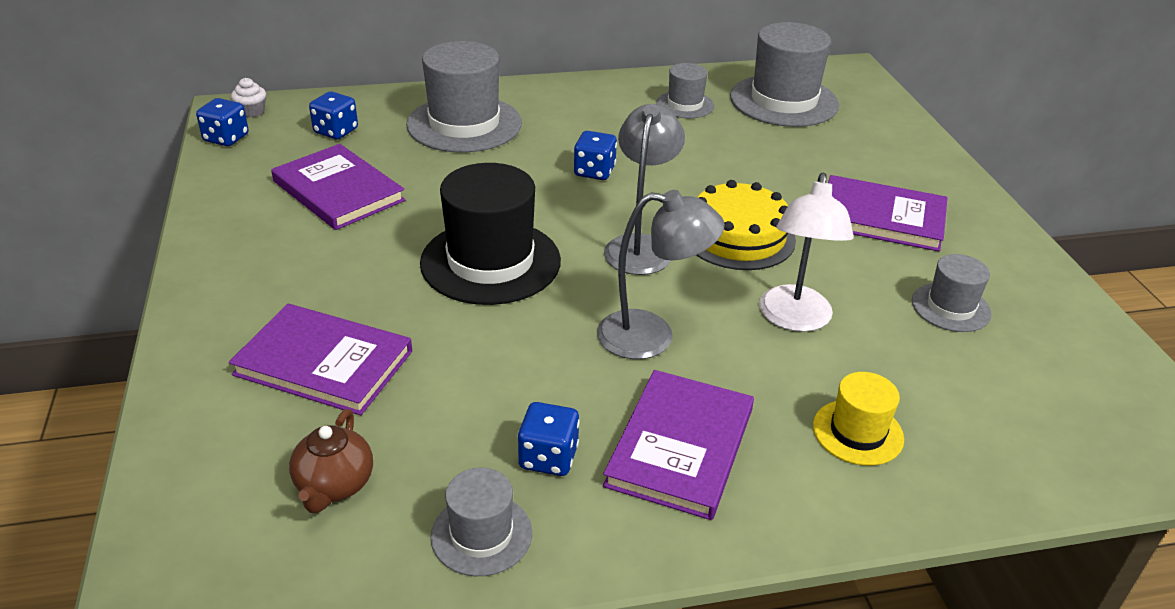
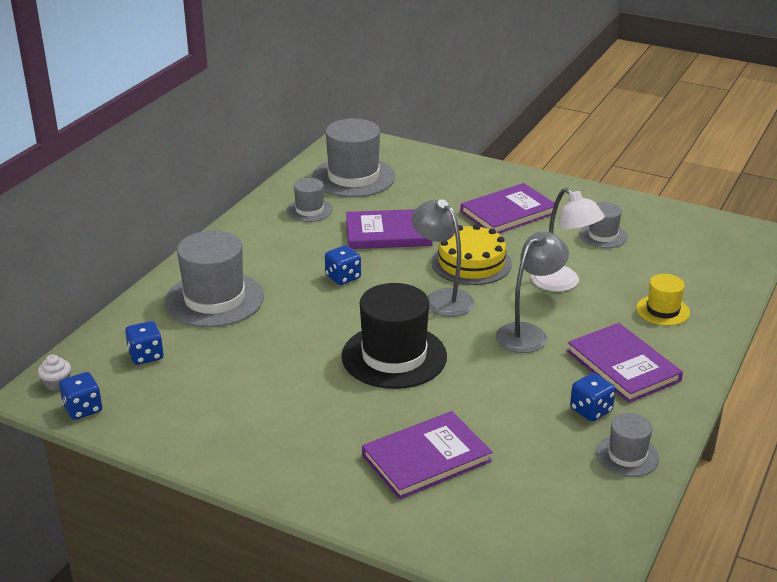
camera: 50 degrees left, 5 degrees down
(334, 485) = (542, 492): brown teapot -> none
(338, 191) = (232, 384): purple book -> purple book (388, 233)

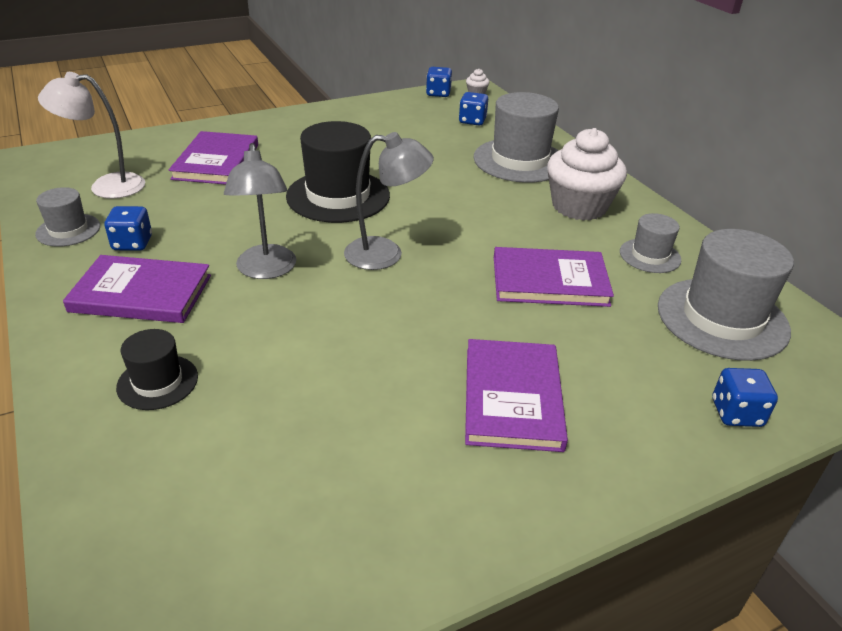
camera: 125 degrees right, 5 degrees up
(269, 250) = (579, 206): none -> white cupcake
(343, 277) = (488, 222): blue dice -> blue dice (736, 413)
(388, 233) = (549, 281): purple book -> purple book turned 60 degrees clockwise
(471, 263) = (426, 302): yellow cake -> none
(563, 283) = (307, 341): white lamp -> white lamp (106, 186)
(603, 236) = (358, 450): grey hat -> none
(663, 310) = (157, 382): yellow hat -> black hat

